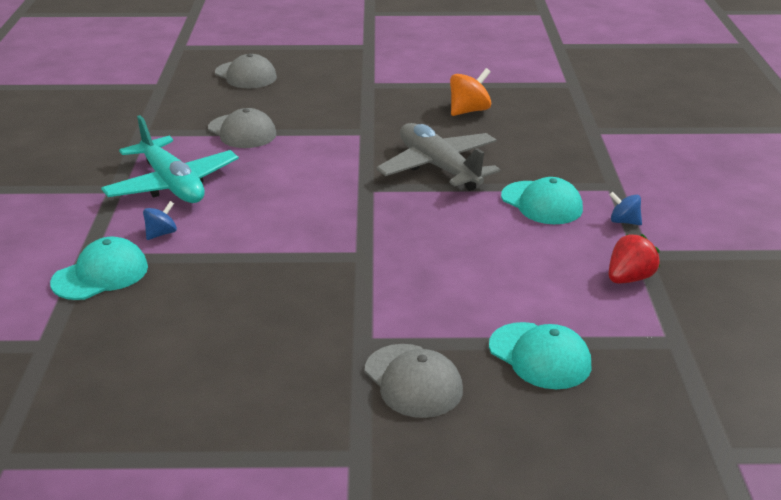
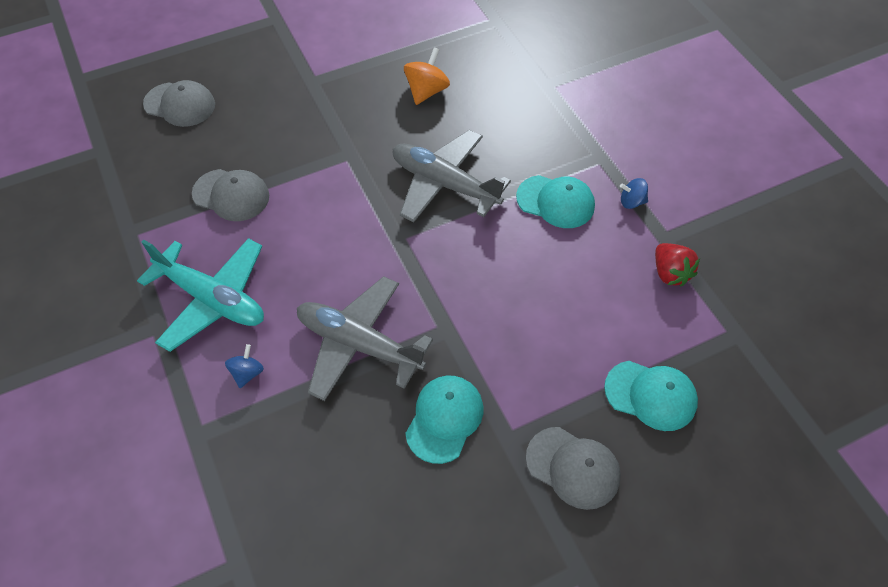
camera: 25 degrees left, 25 degrees up
(100, 275) = (226, 453): turquoise cap -> turquoise cap (444, 419)
(274, 243) = (359, 344): none -> grey plane
(629, 278) = (670, 273): red strawberry -> red strawberry turned 135 degrees clockwise

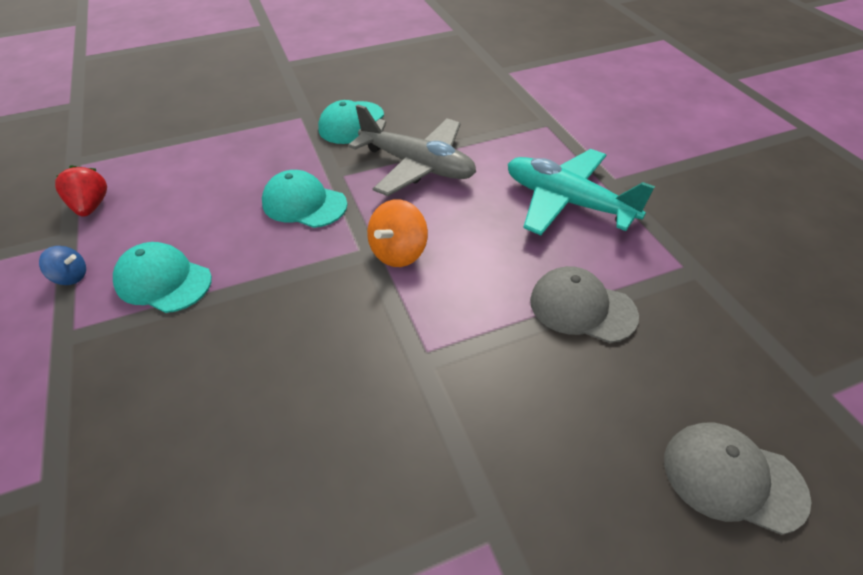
camera: 175 degrees left, 10 degrees down
(247, 373) = (517, 151): blue spinning top -> none
(426, 91) = (276, 483): orange spinning top -> orange spinning top (399, 252)
(444, 184) = (295, 309): grey plane -> none
(573, 467) = (265, 99): grey cap -> none
(651, 395) = (180, 130): turquoise cap -> turquoise cap (304, 204)

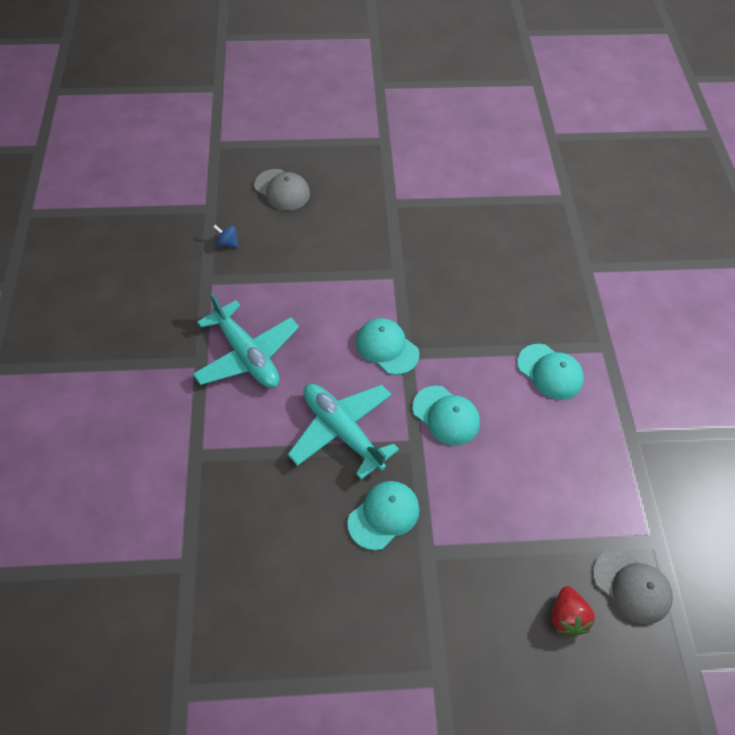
camera: 165 degrees left, 10 degrees up
(71, 277) = (615, 394): blue spinning top -> blue spinning top (227, 243)
(91, 206) = (621, 467): red strawberry -> red strawberry (567, 617)
(399, 252) = (387, 347): orange spinning top -> turquoise cap
(417, 166) = (342, 431): grey plane -> turquoise plane
(582, 308) = (292, 277): grey cap -> grey cap (632, 586)

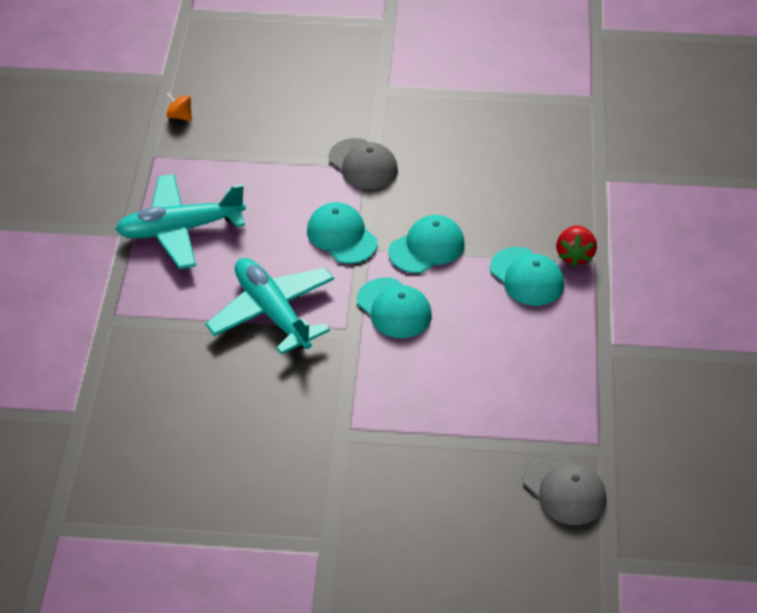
camera: 10 degrees right, 10 degrees down
(227, 243) = (180, 116): blue spinning top -> orange spinning top
(247, 355) = (180, 229): turquoise plane -> turquoise plane turned 105 degrees clockwise
(282, 190) = (254, 66): grey cap -> grey cap (363, 164)
(384, 515) = (301, 395): turquoise cap -> turquoise cap (427, 247)
(567, 617) = (482, 508): red strawberry -> red strawberry (574, 255)

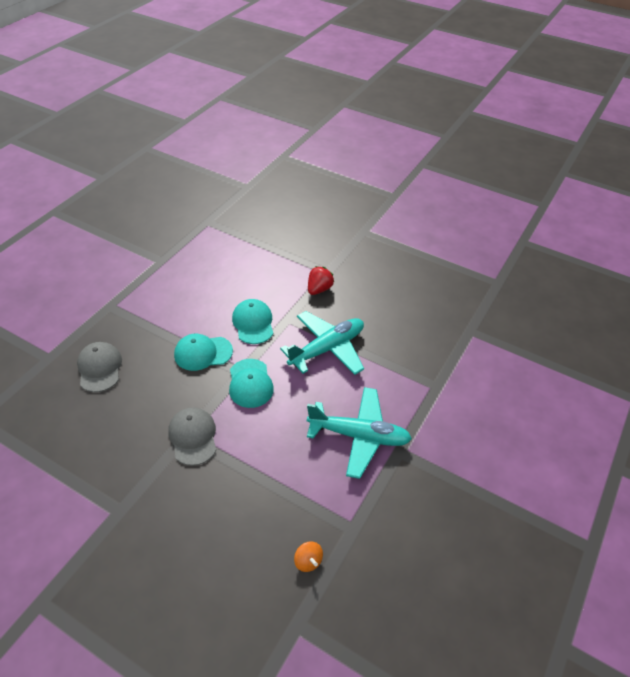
camera: 155 degrees left, 0 degrees up
(272, 312) = (327, 349): turquoise plane -> turquoise plane turned 120 degrees counterclockwise
(527, 277) = (162, 311): turquoise cap -> none
(564, 489) = (241, 215): grey cap -> grey cap (100, 368)
(574, 255) = (122, 313): red strawberry -> red strawberry (319, 289)

